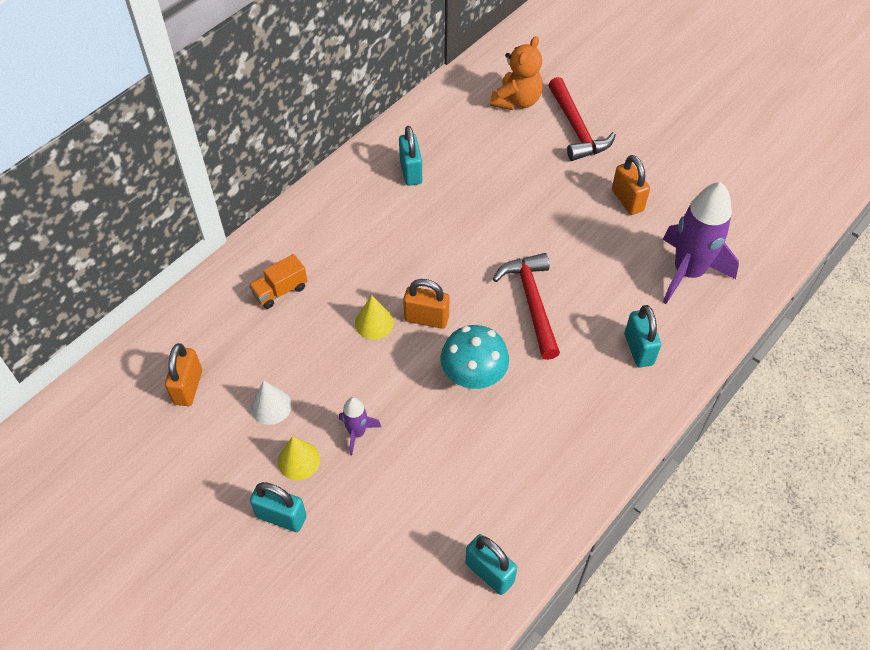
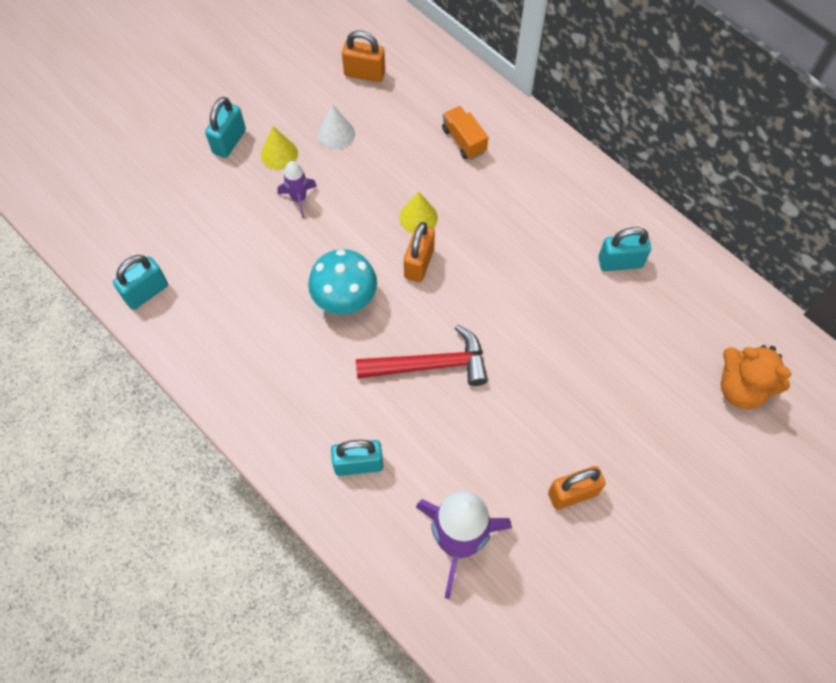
camera: 95 degrees right, 10 degrees up
(576, 129) = (694, 453): red hammer -> none

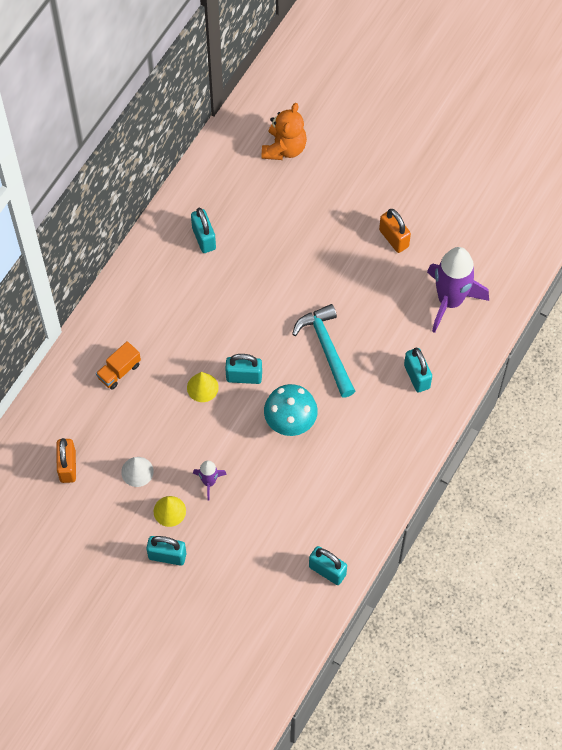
camera: 105 degrees left, 0 degrees up
(419, 263) = (244, 377): orange padlock -> turquoise padlock
(430, 365) = (326, 348): red hammer -> turquoise hammer

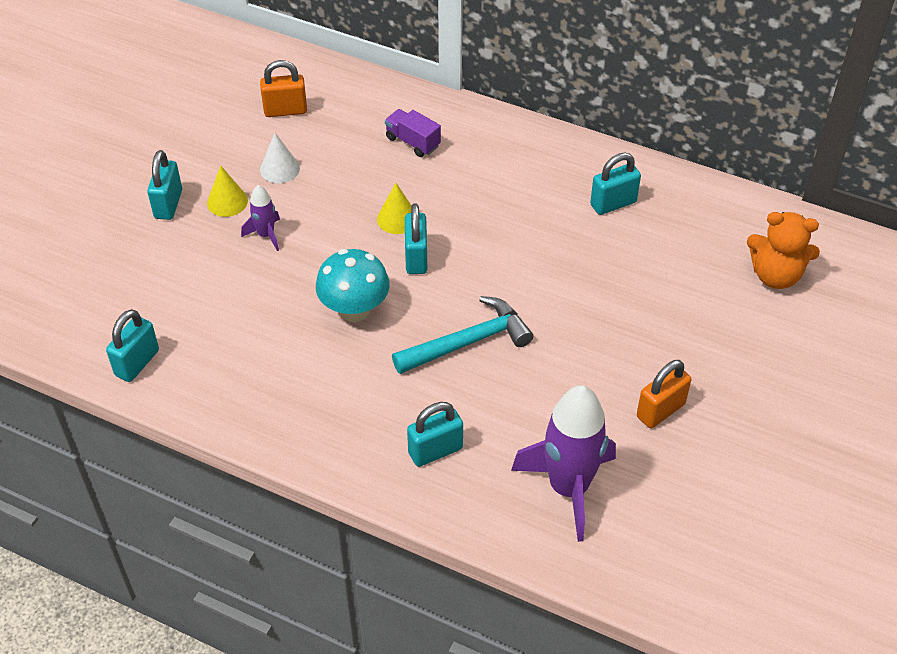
camera: 85 degrees right, 15 degrees down
(119, 371) = (412, 142): orange truck -> purple truck

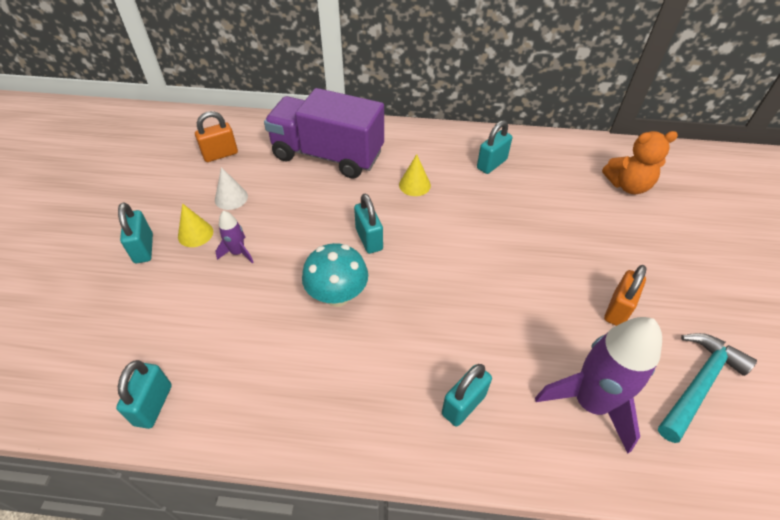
camera: 20 degrees left, 0 degrees up
(397, 219) = (340, 213): yellow cone -> yellow cone (414, 185)
(412, 142) = (327, 155): purple truck -> purple truck, size x2.50
(468, 342) = (442, 296): turquoise hammer -> turquoise hammer (699, 383)

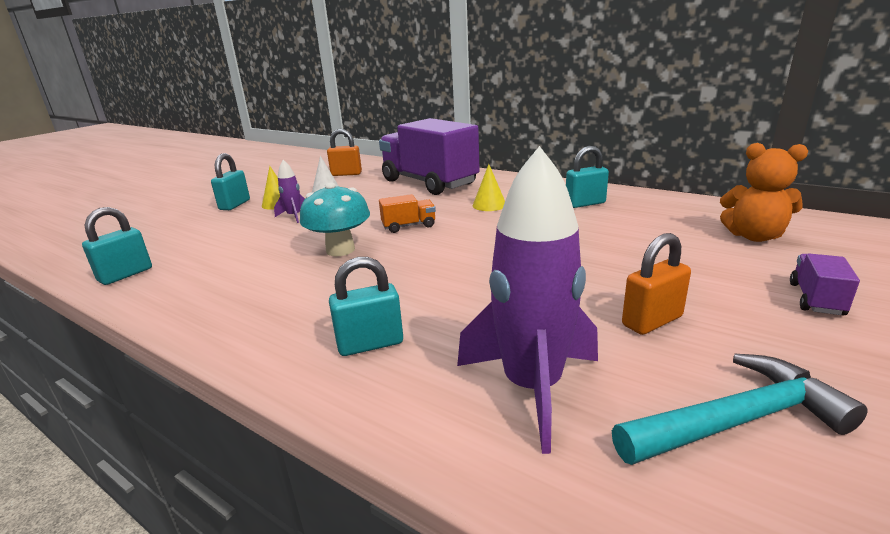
camera: 30 degrees right, 25 degrees down
(369, 239) = (409, 226): turquoise padlock -> orange truck
(689, 253) = (816, 299): none -> purple truck

